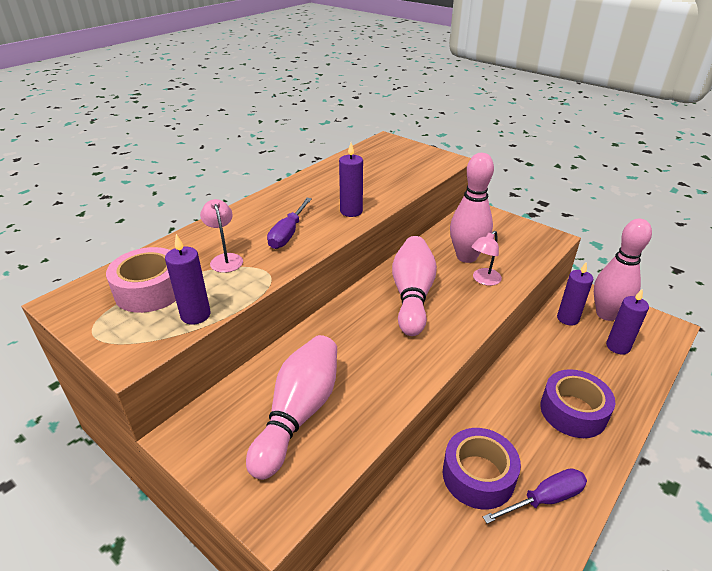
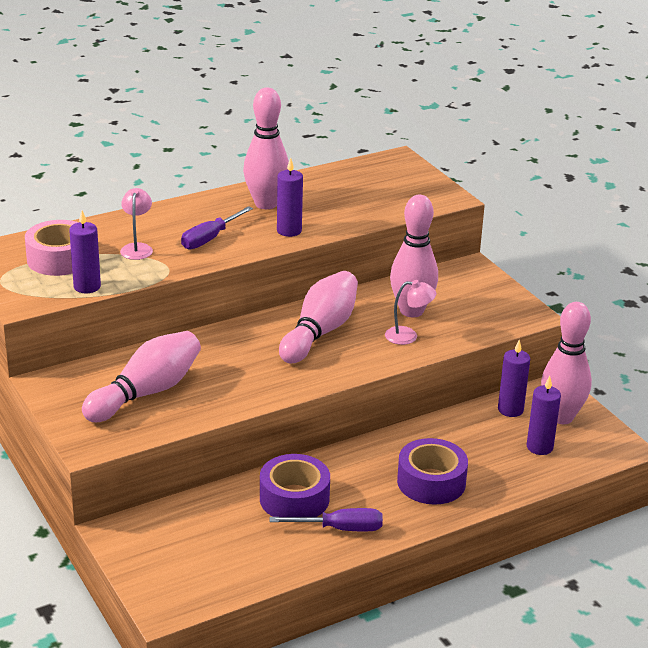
camera: 20 degrees right, 5 degrees down
(314, 193) = (266, 204): none -> pink bowling pin
(483, 280) = (408, 336): pink lamp -> pink lamp turned 150 degrees counterclockwise

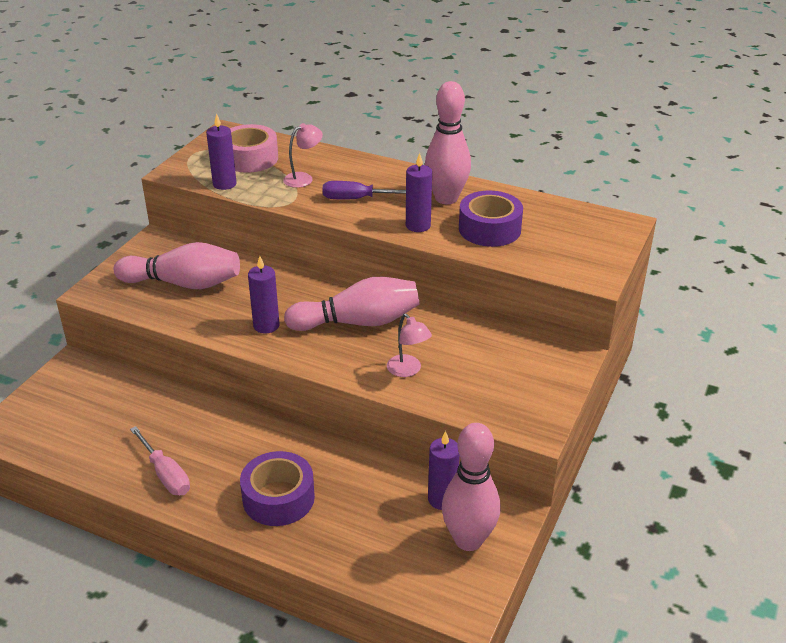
camera: 55 degrees right, 5 degrees up
(294, 498) = (185, 430): purple tape -> purple tape (489, 229)
(340, 529) = (166, 474): purple screwdriver -> pink screwdriver
(411, 311) = (451, 354): pink bowling pin -> none
(539, 447) = (402, 546): purple candle -> purple candle (266, 326)

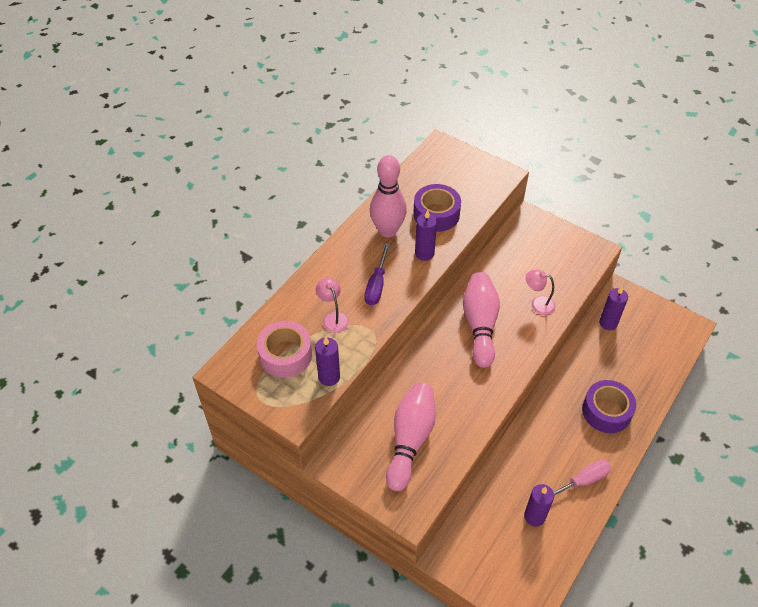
camera: 80 degrees left, 15 degrees up
(266, 326) = (477, 383): purple candle -> purple candle (534, 516)
(408, 370) = (537, 304): pink lamp -> pink lamp turned 135 degrees counterclockwise
(468, 540) = (641, 316): pink bowling pin -> none

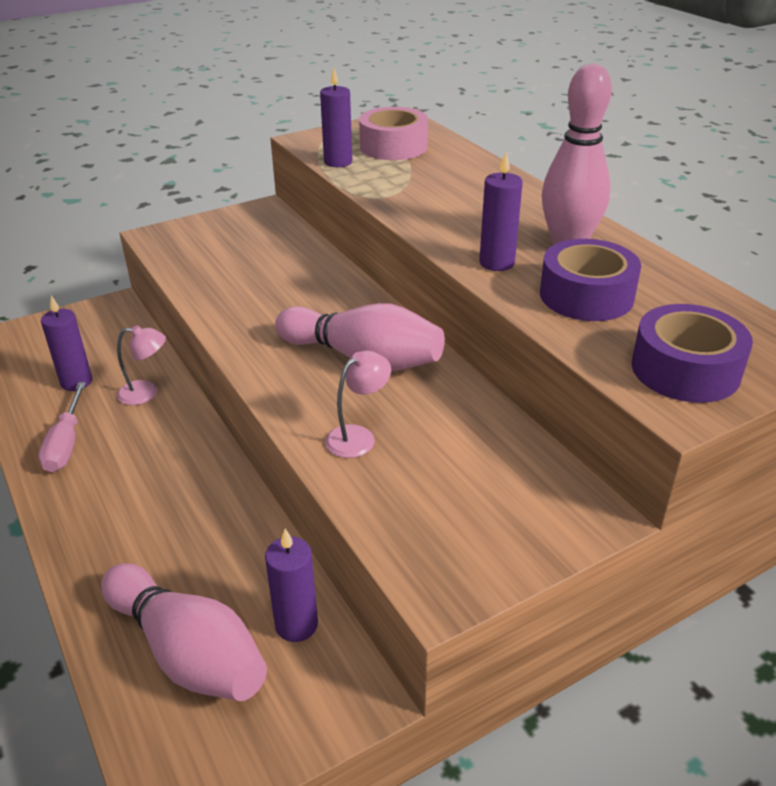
camera: 115 degrees right, 15 degrees down
(333, 318) = (425, 178): pink lamp -> pink lamp (146, 393)
(376, 285) = (458, 214): purple screwdriver -> none
(410, 440) = (239, 256): pink bowling pin -> pink bowling pin (188, 652)
(606, 411) = (132, 524): purple tape -> purple tape (685, 370)

